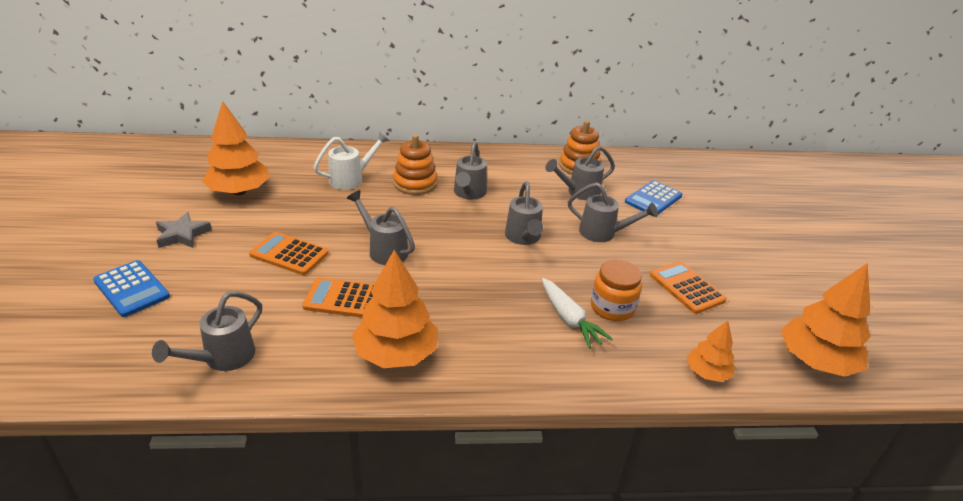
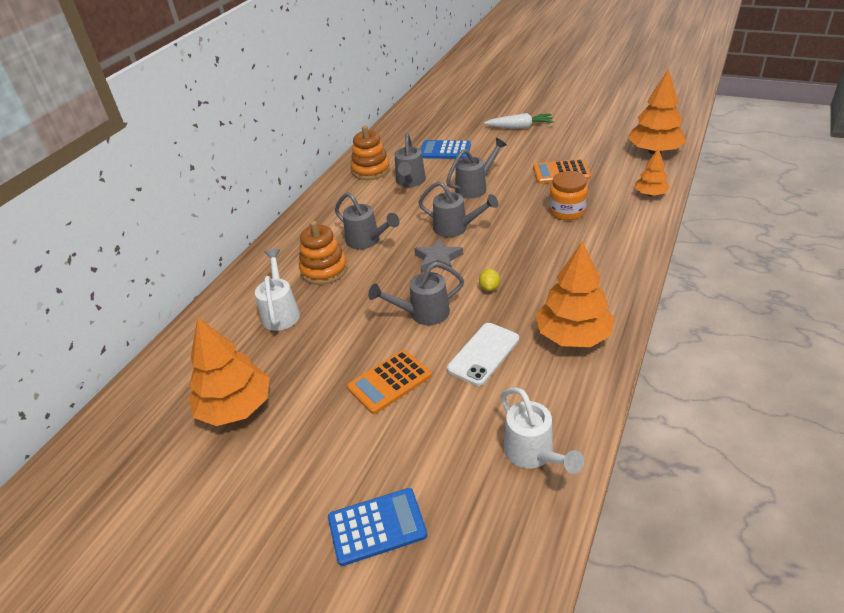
camera: 55 degrees left, 5 degrees up
(182, 235) = (293, 470): grey star -> grey star (438, 259)
(223, 358) = (533, 454): grey watering can -> white watering can
(344, 299) = (483, 354): orange calculator -> white phone
(442, 280) = (489, 287): none -> yellow lemon
(569, 319) = (571, 235): white carrot -> white carrot (520, 127)
(653, 199) = (445, 150): blue calculator -> blue calculator turned 120 degrees clockwise

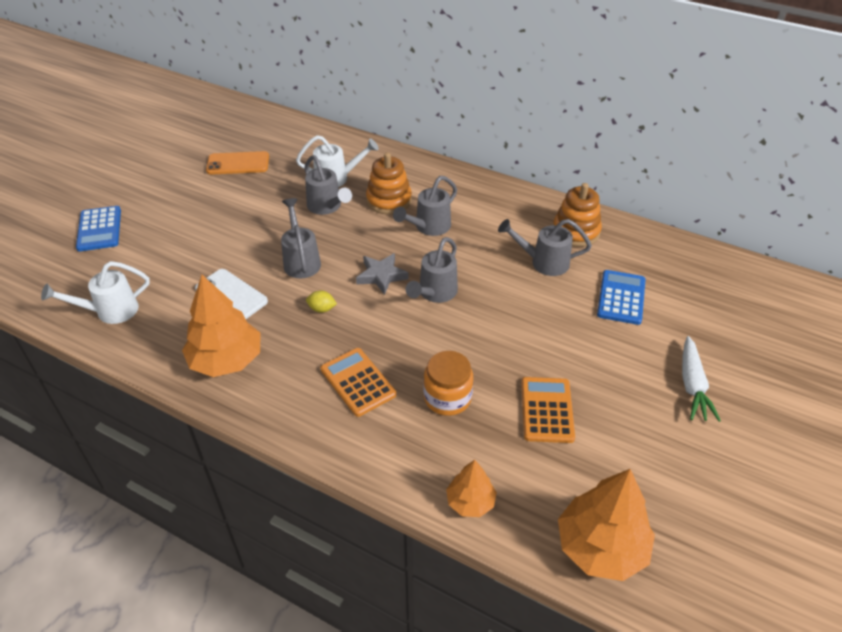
camera: 90 degrees right, 5 degrees up
(236, 407) = (238, 164): orange tree -> orange phone
(389, 382) = (226, 238): orange calculator -> orange calculator (358, 382)
(475, 187) = (521, 317): grey watering can -> grey watering can (327, 207)

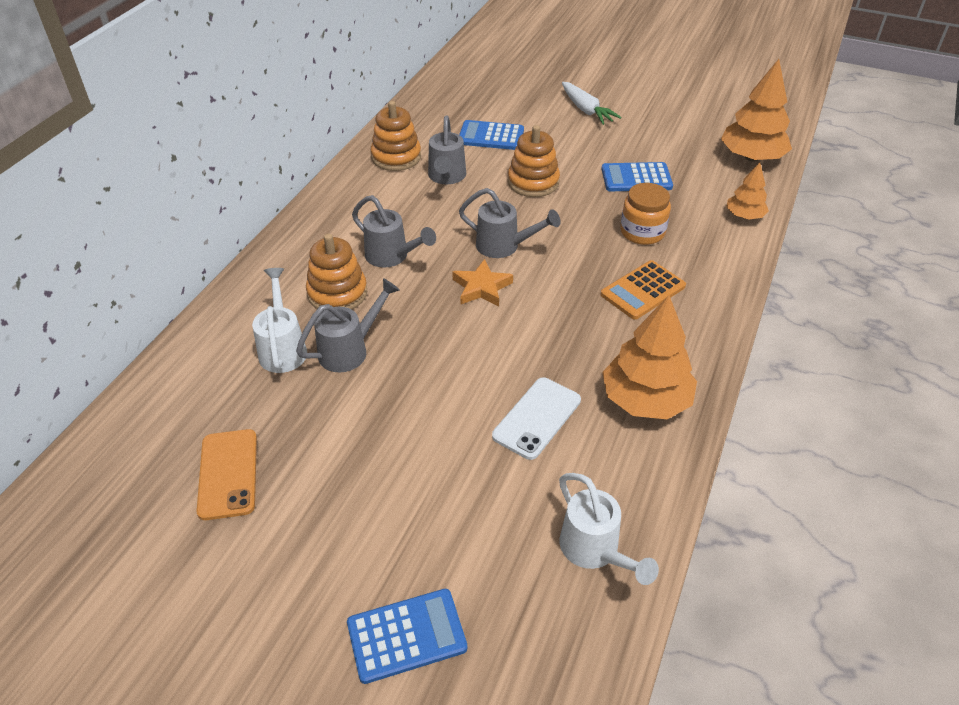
camera: 95 degrees left, 0 degrees up
(301, 260) = (462, 360): grey watering can -> none
(322, 309) = (545, 330): yellow lemon -> none
(381, 276) = (482, 287): grey star -> orange star
(536, 322) = (533, 182): none -> orange stacking toy
(547, 410) = (636, 178): orange calculator -> blue calculator
(692, 385) = (586, 110): white carrot -> white carrot turned 60 degrees clockwise

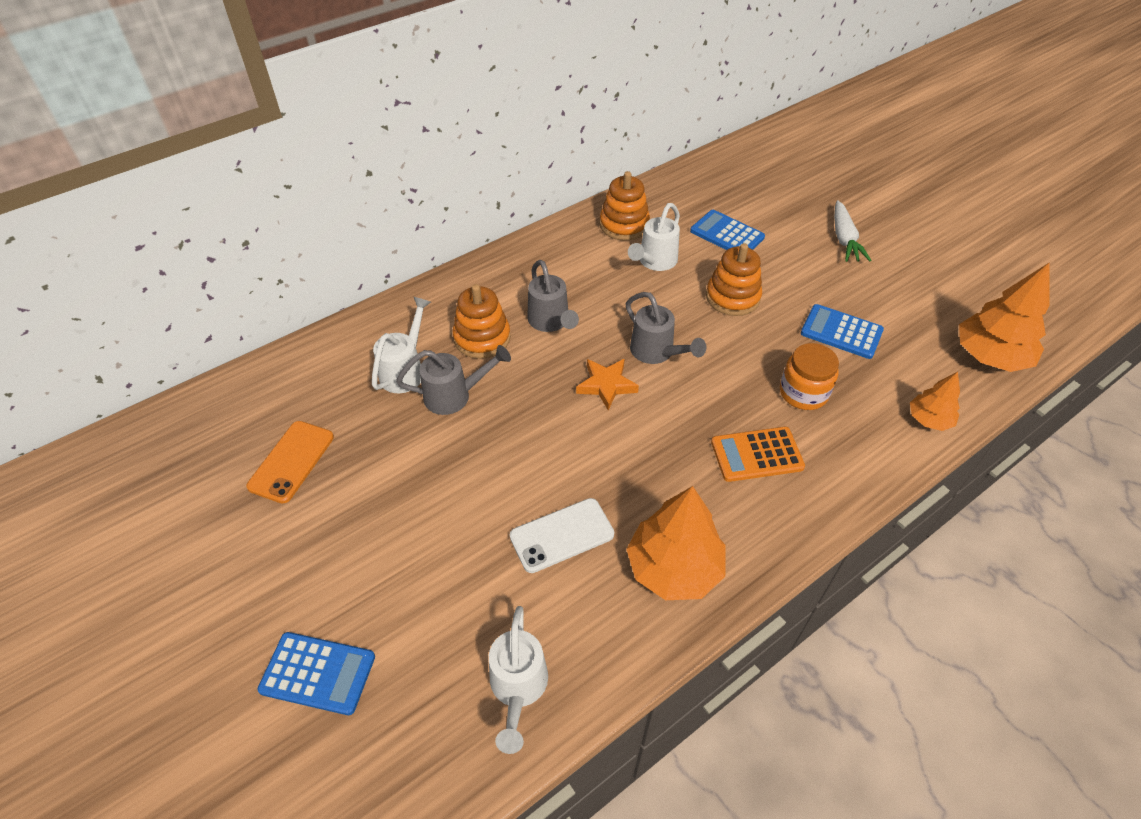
camera: 30 degrees right, 5 degrees up
(446, 177) = (654, 262): grey watering can -> white watering can

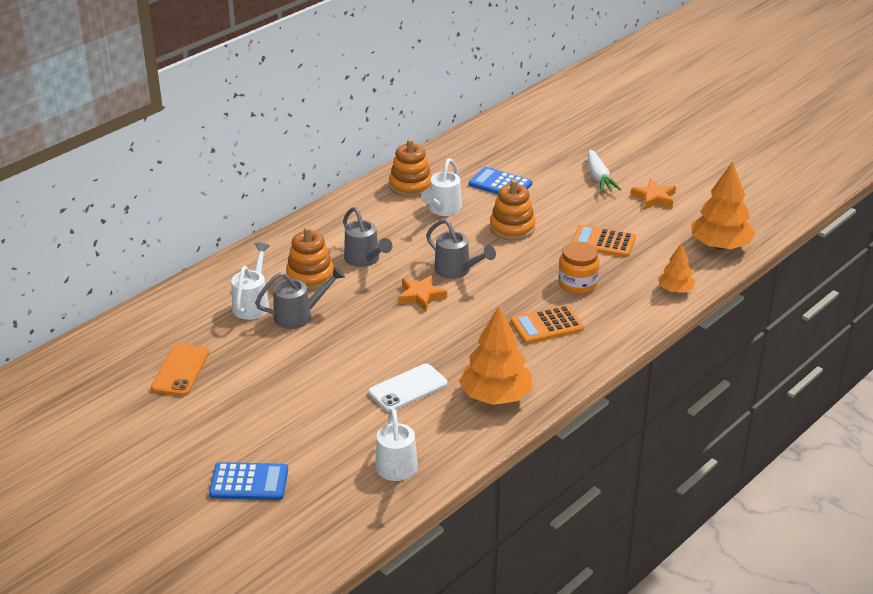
camera: 10 degrees left, 15 degrees down
(841, 332) = (603, 242): blue calculator -> orange calculator
(909, 275) = (654, 198): none -> orange star

